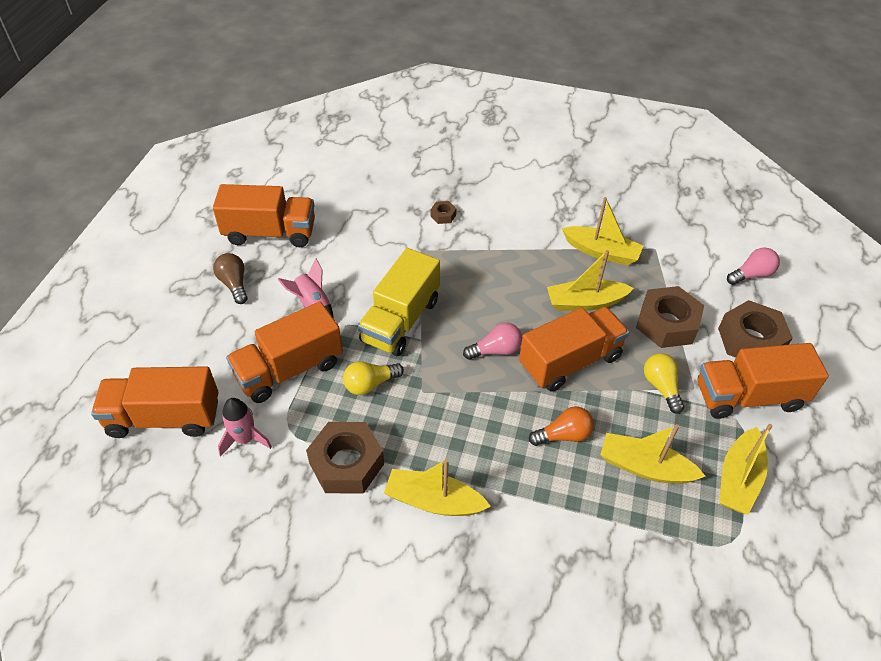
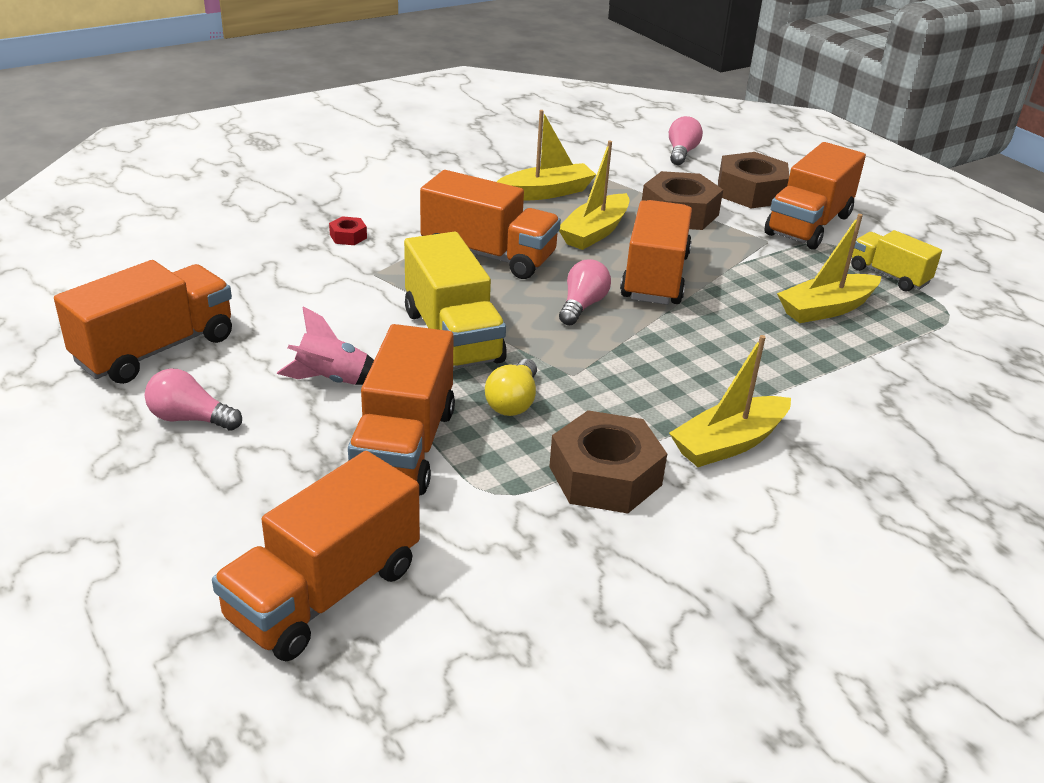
camera: 50 degrees left, 15 degrees down
(234, 284) = (190, 419): brown light bulb -> pink light bulb
(245, 439) = (463, 536): pink rocket -> none
(443, 215) = (348, 236): brown nut -> red nut
(497, 278) = (488, 255): none -> orange truck
(563, 435) = (739, 327): orange light bulb -> none
(661, 387) = (747, 253): yellow light bulb -> none
(738, 479) = (889, 276): yellow boat -> yellow truck

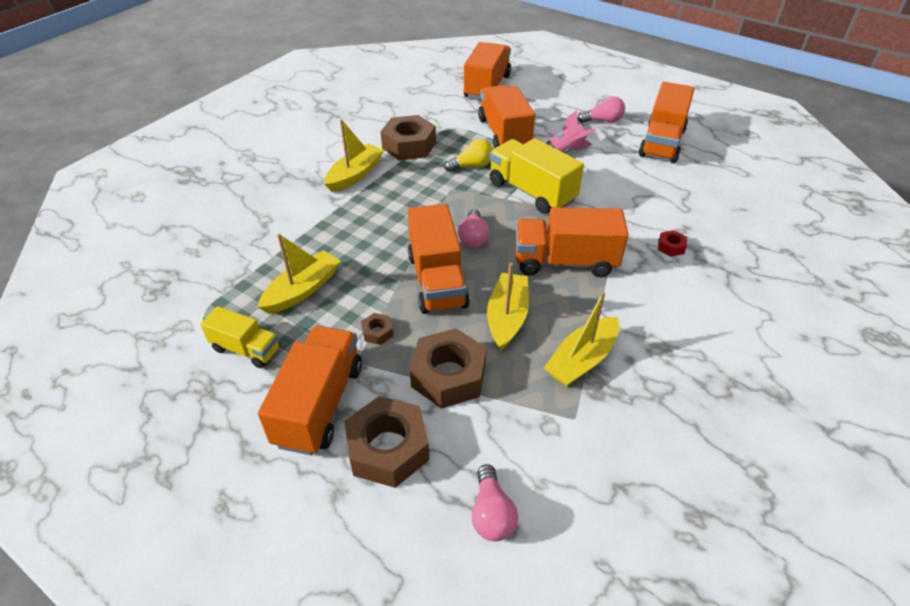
camera: 160 degrees right, 10 degrees up
(513, 401) = (471, 166): yellow light bulb -> yellow light bulb turned 75 degrees clockwise
(741, 254) = (377, 332): none -> brown nut

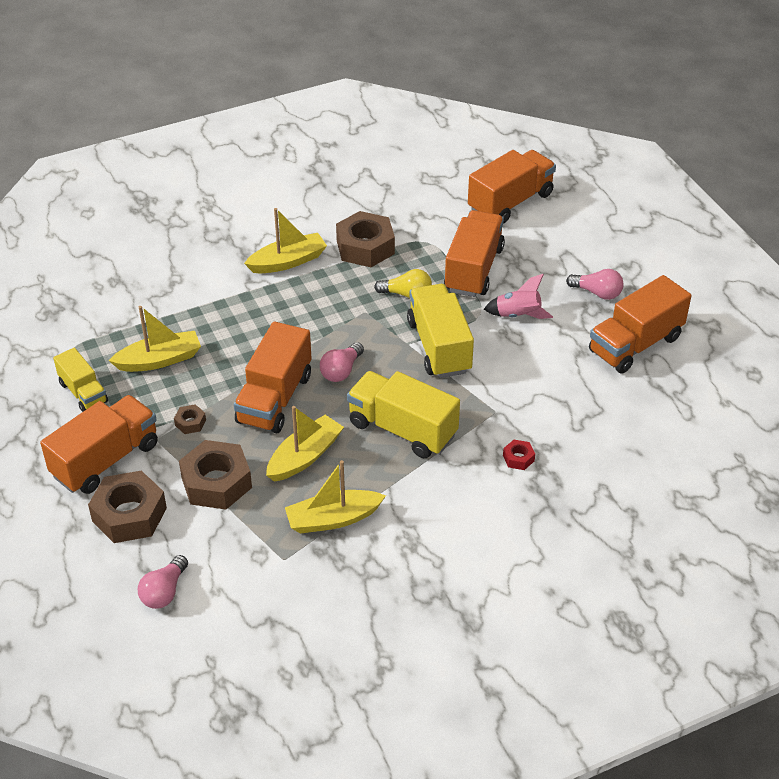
camera: 30 degrees right, 0 degrees up
(565, 262) = (402, 429): orange truck -> yellow truck

